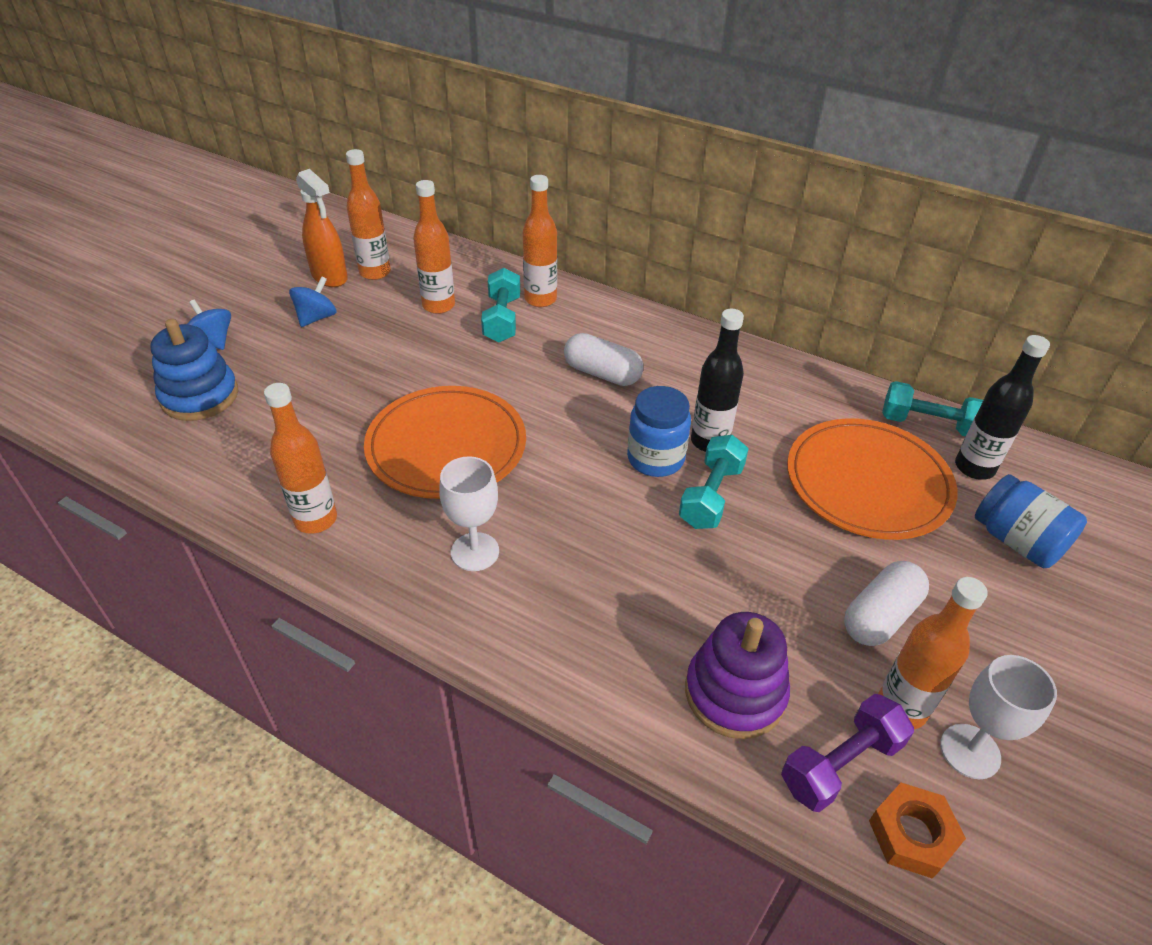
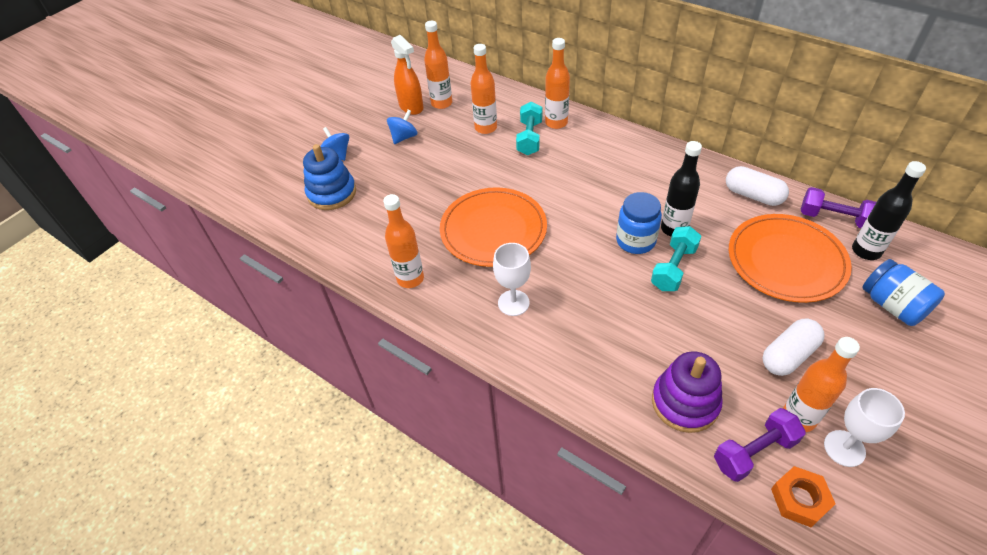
camera: 10 degrees right, 5 degrees up
(602, 374) = (599, 178): white capsule -> white capsule (753, 195)
(928, 425) = (834, 218): turquoise dumbbell -> purple dumbbell

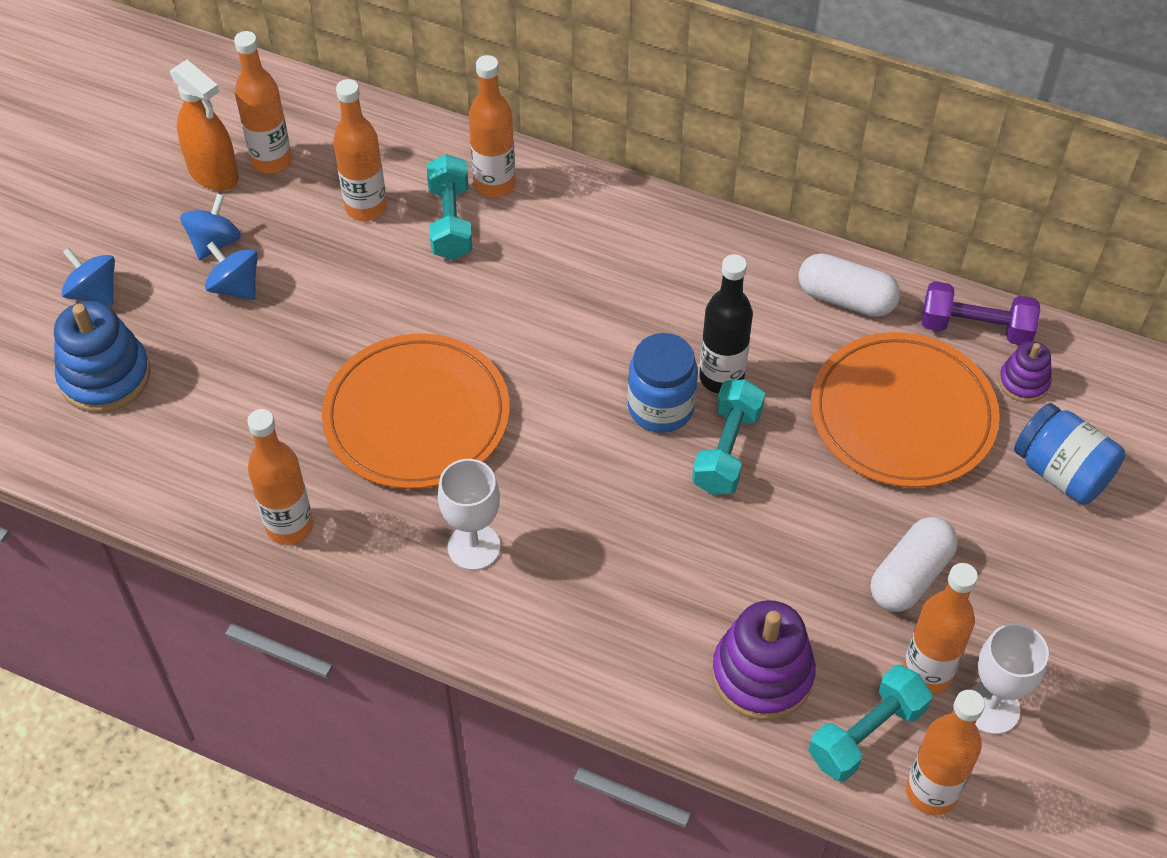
camera: 15 degrees left, 5 degrees up
(409, 158) = (235, 287): none -> blue spinning top
(754, 452) = (866, 734): purple dumbbell -> turquoise dumbbell
(799, 499) = (931, 792): orange nut -> orange bottle
(866, 251) = (1023, 382): black bottle -> purple stacking toy

